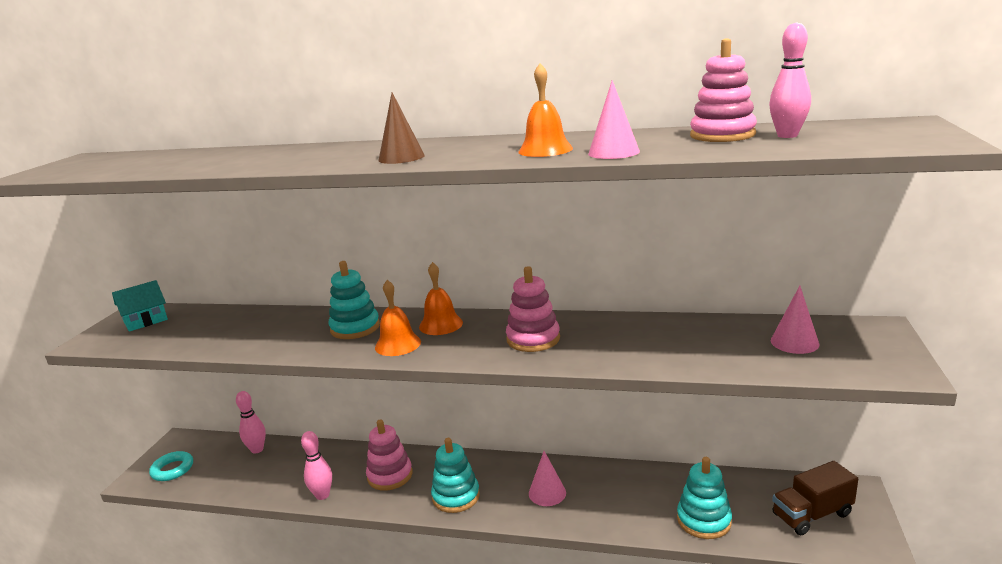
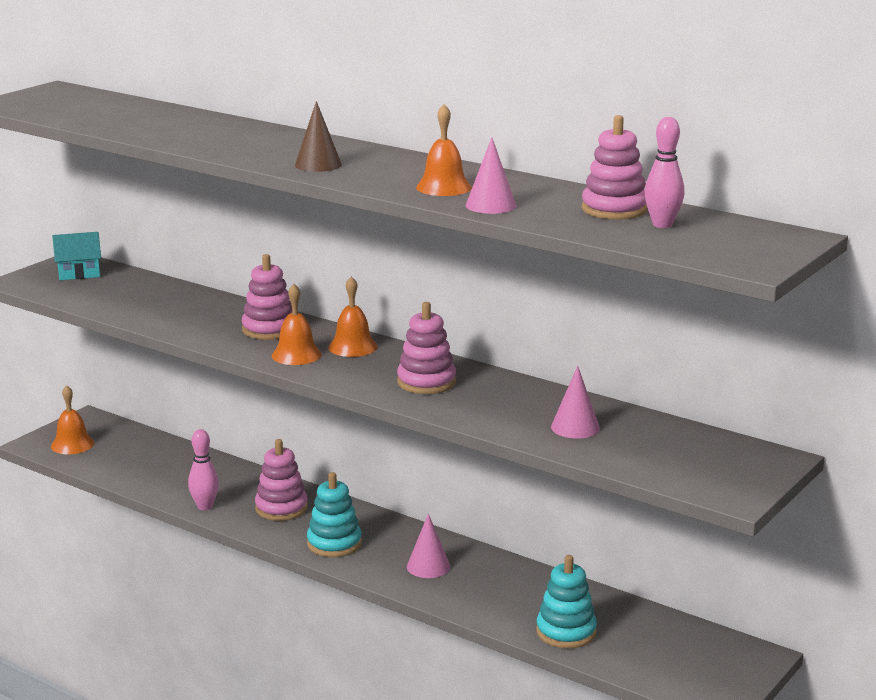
camera: 20 degrees right, 0 degrees up
(172, 469) = (72, 444): turquoise ring -> orange bell
(257, 449) = (163, 449): pink bowling pin -> none
(355, 328) = (269, 329): turquoise stacking toy -> pink stacking toy
(794, 342) = (671, 448): pink cone -> pink cone (575, 427)
(812, 514) = (684, 660): brown truck -> none

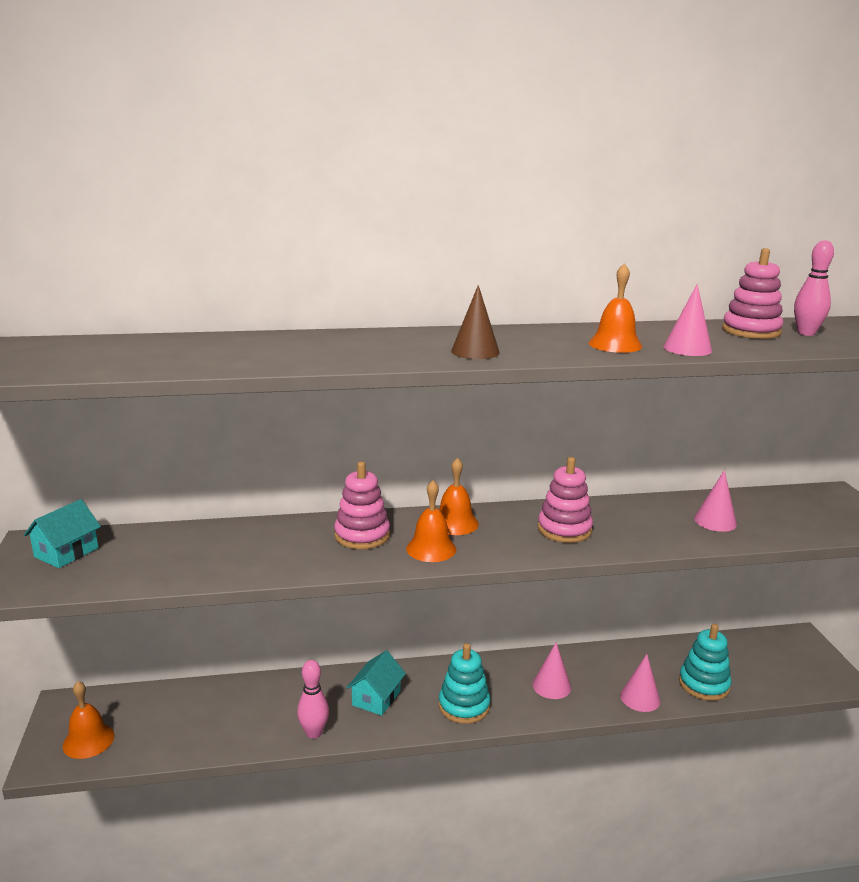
camera: 45 degrees left, 0 degrees up
(281, 508) = (376, 698): pink stacking toy -> turquoise house
(486, 610) = (640, 698): none -> pink cone

